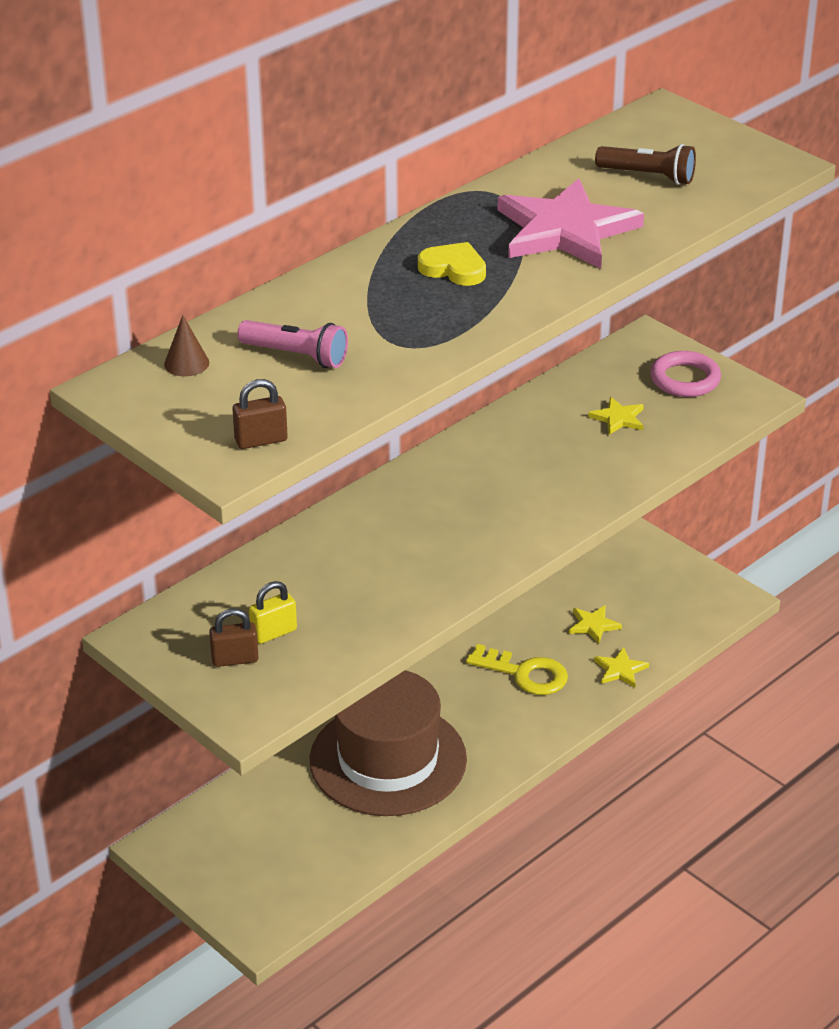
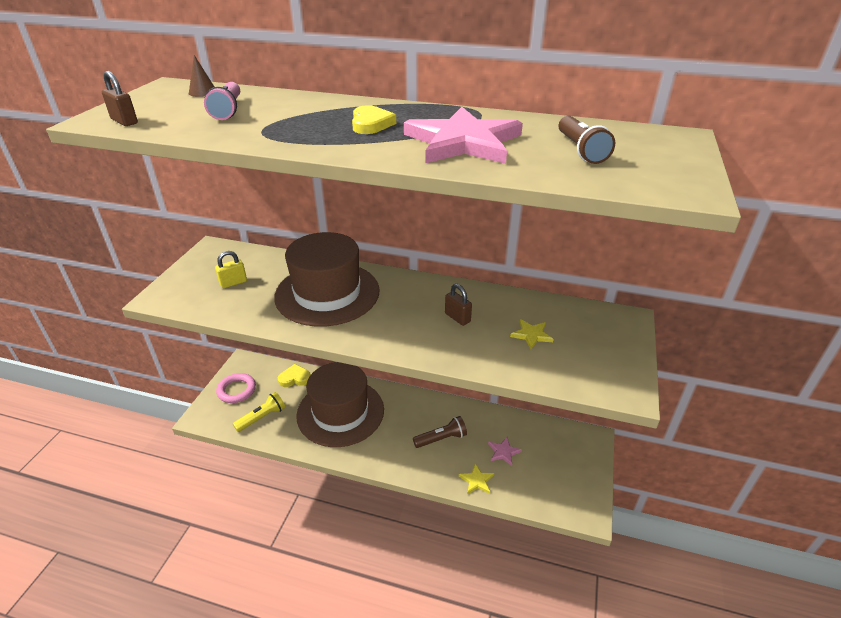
camera: 60 degrees right, 0 degrees up
(235, 659) = (205, 279): brown padlock -> brown padlock (457, 317)
(262, 790) = (295, 378): none -> yellow heart
(273, 633) = (233, 283): yellow padlock -> yellow padlock turned 60 degrees counterclockwise
(325, 854) = (262, 417): none -> yellow flashlight
(386, 550) = (327, 293): none -> brown hat
(525, 674) = (441, 439): yellow key -> brown flashlight
(593, 625) = (503, 452): yellow star -> pink star
(685, 379) = (606, 349): pink ring -> pink ring (236, 390)

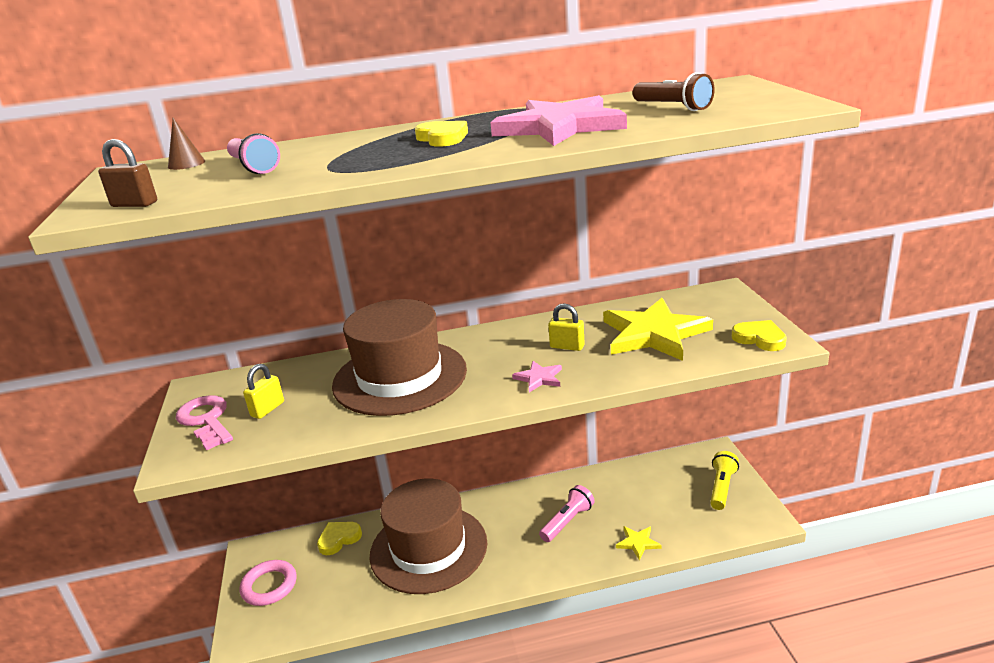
camera: 25 degrees left, 10 degrees down
(196, 275) = (206, 420): none -> pink key
(262, 417) = (331, 599): yellow flashlight -> yellow flashlight (722, 488)
(441, 439) = (567, 522): brown flashlight -> pink flashlight
(457, 317) = (567, 346): brown padlock -> yellow padlock
(503, 452) = (642, 504): pink star -> pink star (539, 378)
(531, 335) = (653, 334): yellow star -> yellow star, size x2.31
(611, 378) = (760, 339): none -> yellow heart

